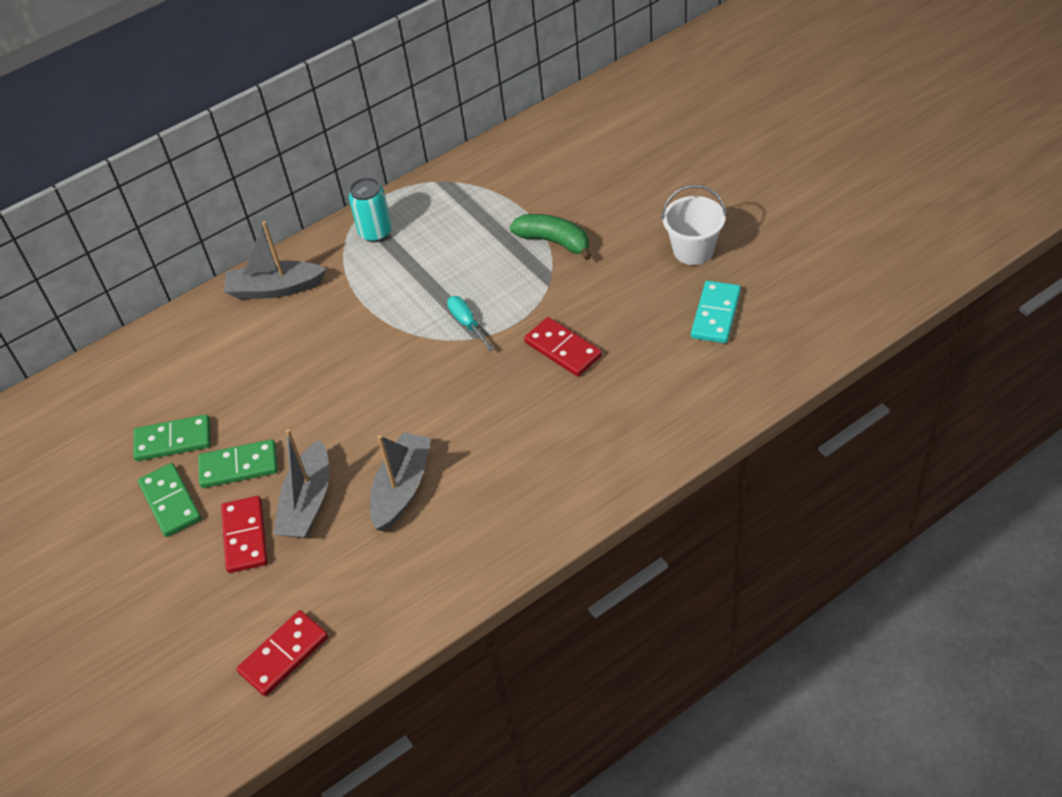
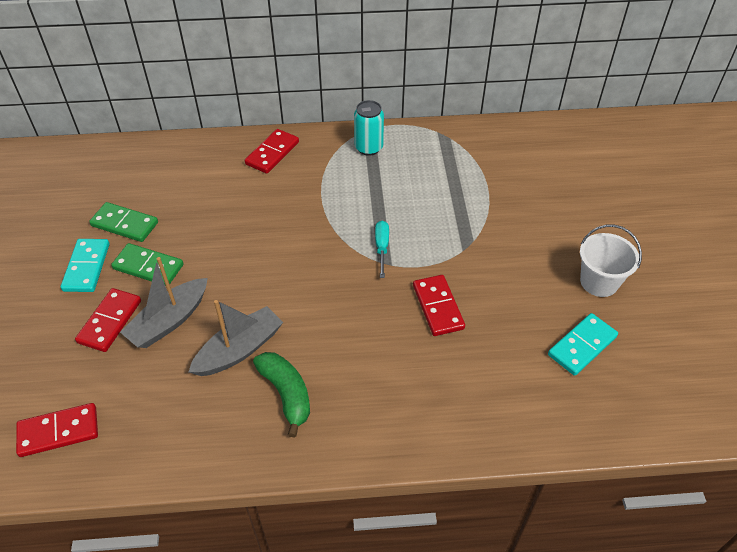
camera: 25 degrees right, 0 degrees up
(171, 502) = (87, 267): green domino -> turquoise domino
(275, 288) = (272, 153): grey boat -> red domino
(554, 241) = (491, 218): green banana -> green banana (286, 394)

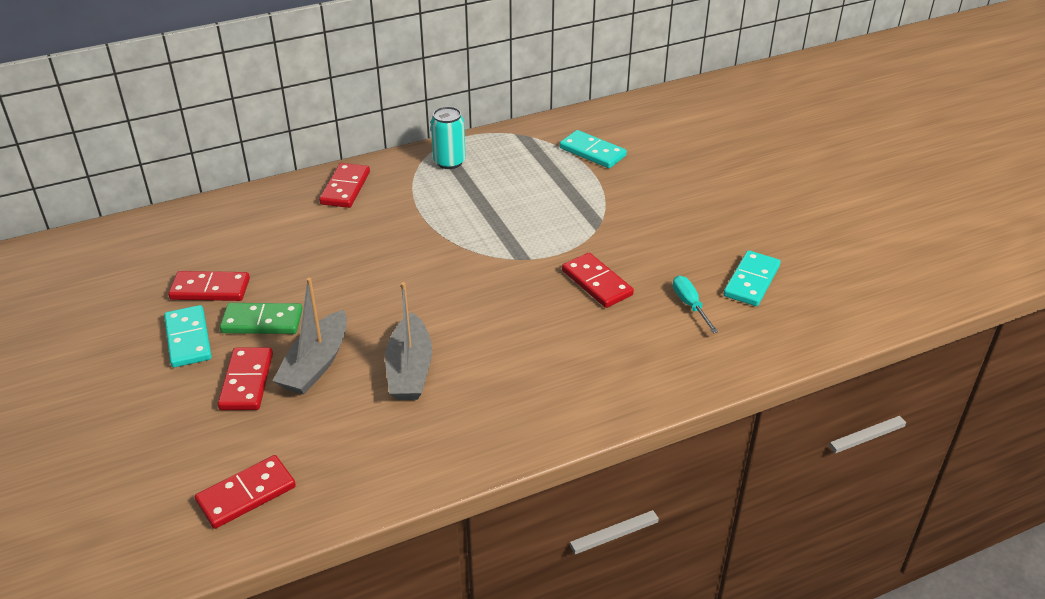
camera: 20 degrees left, 10 degrees down
(125, 224) = (210, 289): green domino -> red domino
(239, 350) = (410, 370): grey boat -> grey boat turned 150 degrees clockwise
(286, 394) = (482, 394): green banana -> none
(382, 247) = (512, 246): turquoise screwdriver -> turquoise screwdriver (690, 305)
(497, 167) = (592, 152): none -> turquoise domino
(599, 282) = (740, 226): white bucket -> none

